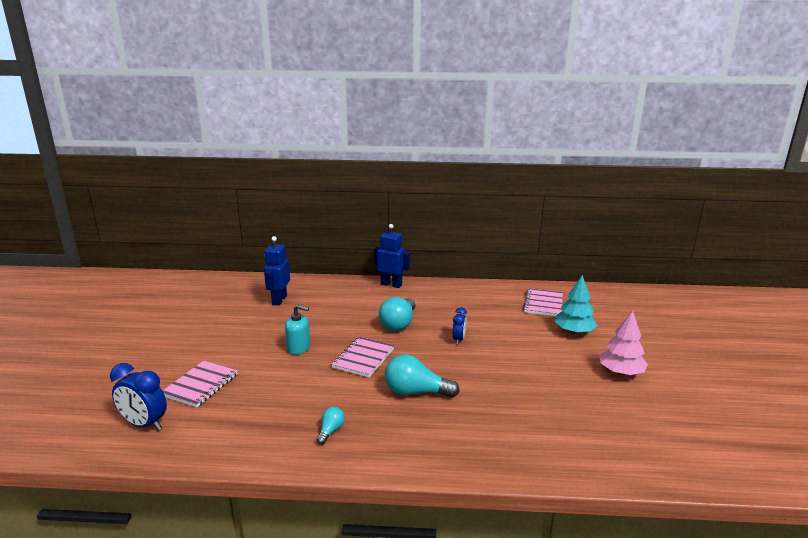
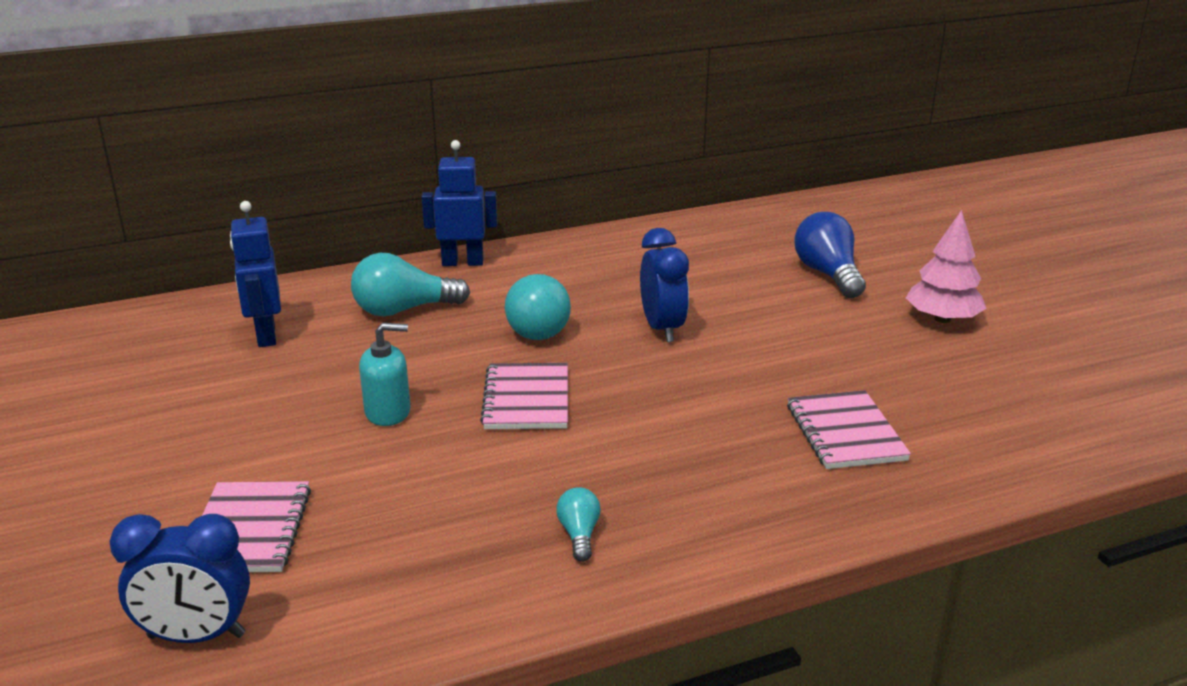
camera: 25 degrees left, 5 degrees up
(415, 392) = (667, 431): turquoise light bulb -> turquoise light bulb (403, 310)
(458, 339) = (662, 329): blue clock -> blue clock, size x1.65
(543, 304) = (747, 241): pink notebook -> pink notebook (845, 433)
(574, 331) = (828, 274): turquoise tree -> blue light bulb

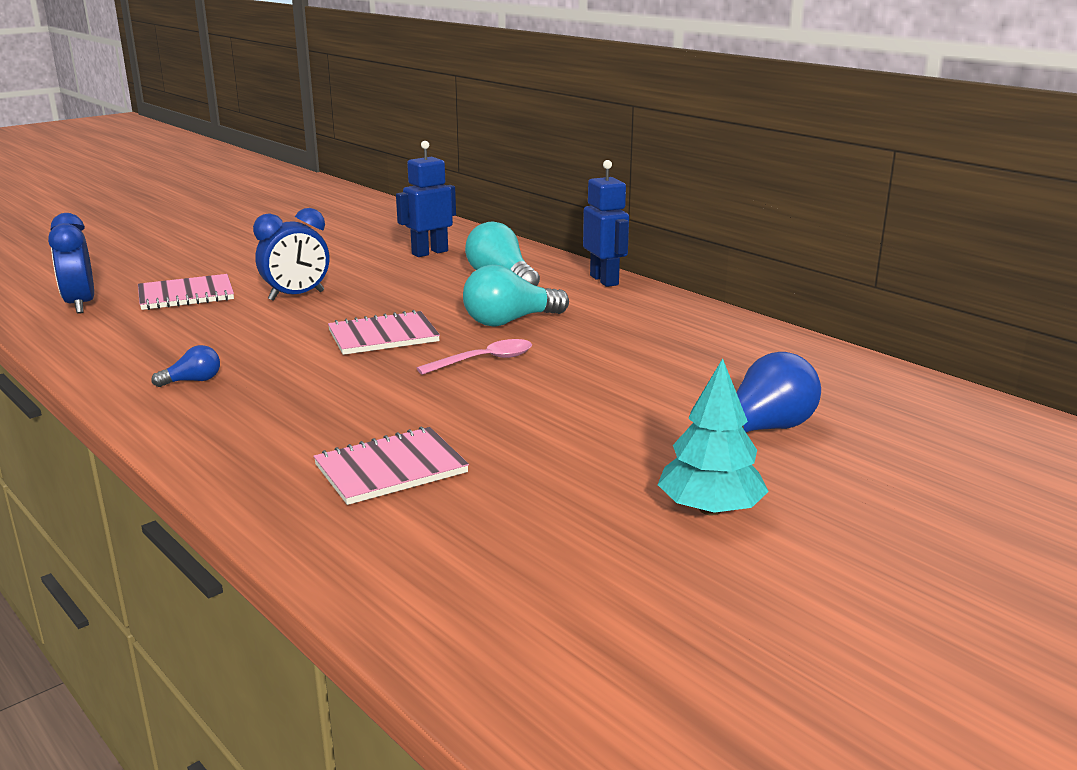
camera: 70 degrees right, 5 degrees down
(388, 412) = (342, 301): turquoise soap dispenser -> none
(579, 534) = (193, 381): turquoise light bulb -> blue light bulb
(631, 355) = (484, 360): none -> pink spoon
(662, 329) = (547, 366): blue clock -> blue clock (296, 296)
(942, 319) = (710, 509): pink tree -> turquoise tree

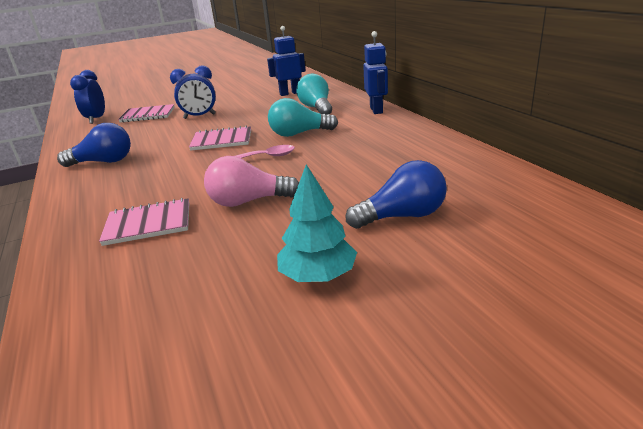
camera: 20 degrees right, 5 degrees up
(193, 381) = (104, 162): blue light bulb -> blue light bulb, size x1.93
(522, 426) = (248, 201): none -> pink light bulb

